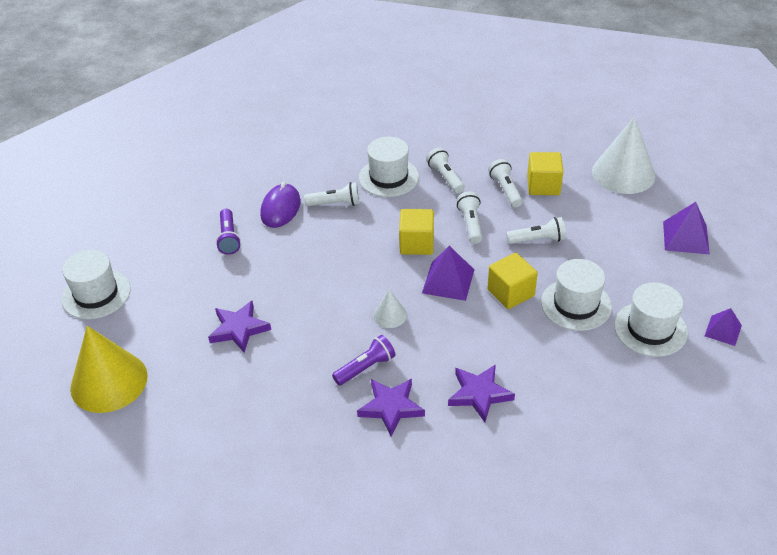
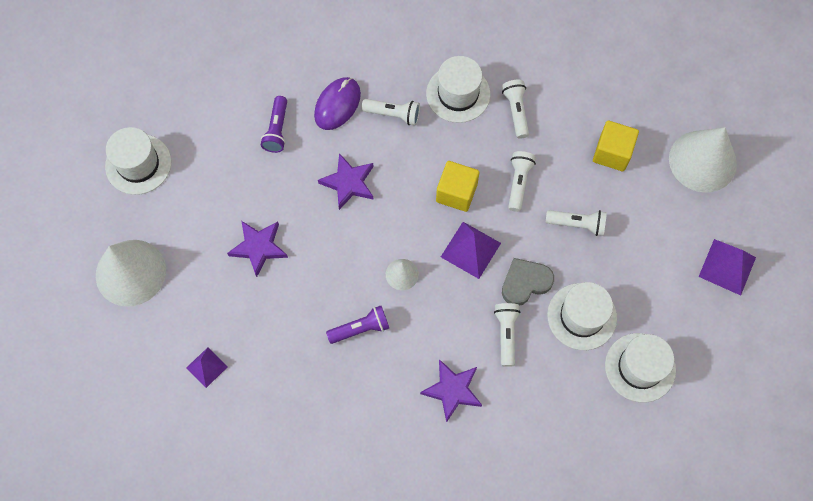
camera: 15 degrees right, 25 degrees up
(109, 381) = (130, 272): yellow cone -> white cone
(391, 407) = (369, 380): purple star -> purple star (348, 183)
(505, 190) = (571, 147): white flashlight -> white flashlight (506, 334)
(510, 293) = (525, 283): yellow cube -> grey heart
(723, 330) = (708, 391): purple pyramid -> purple pyramid (206, 367)

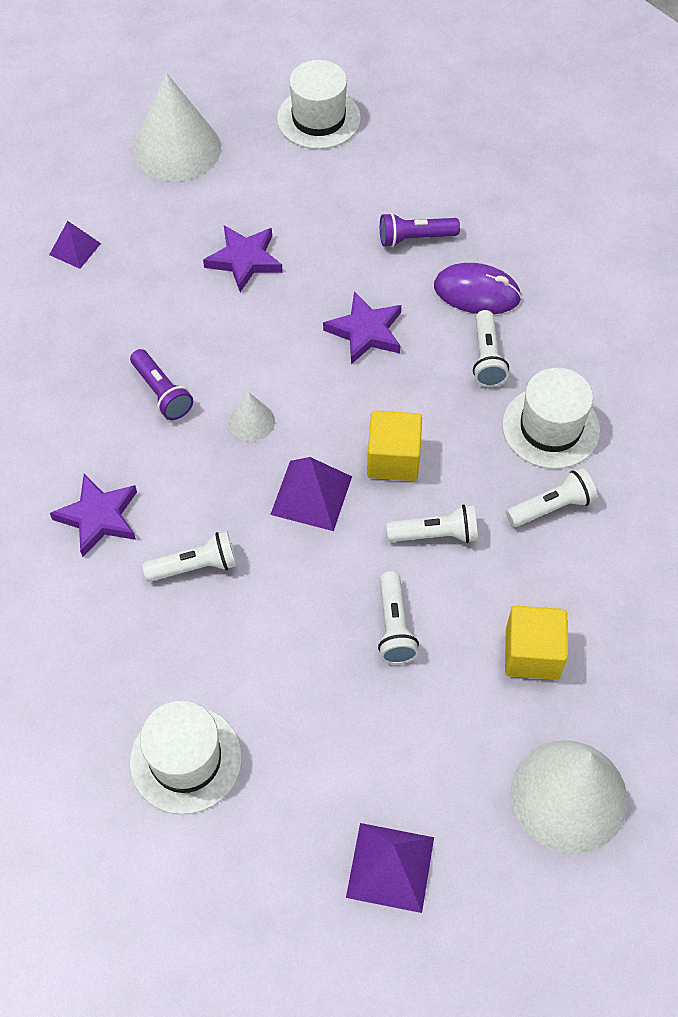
camera: 75 degrees right, 10 degrees down
(525, 283) = (280, 575): grey heart -> none
(582, 316) = (247, 661): white hat -> none

